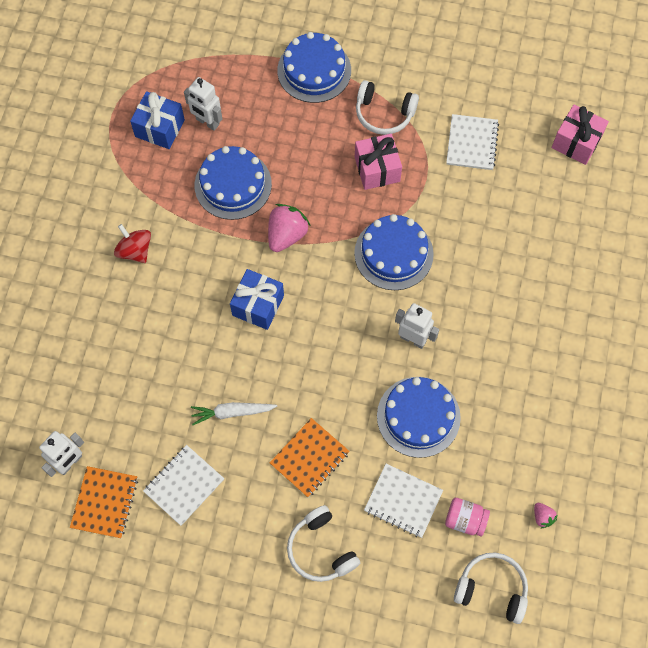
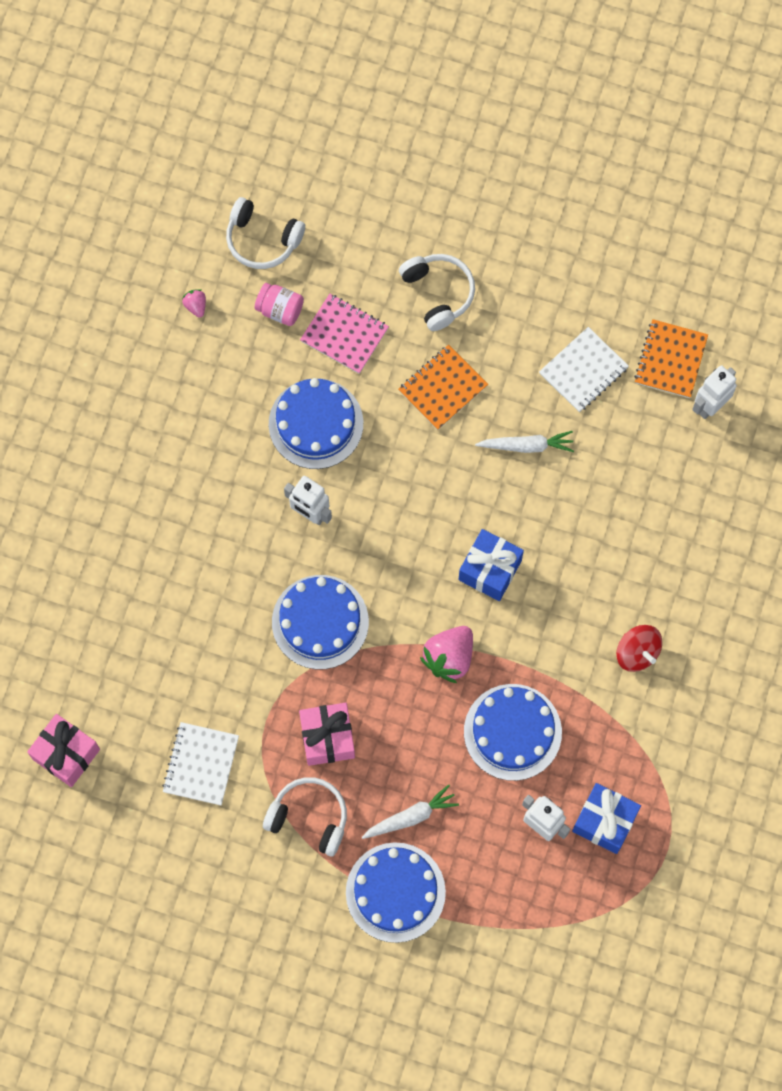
camera: 175 degrees left, 5 degrees up
(307, 120) = (411, 816): none -> white carrot
(403, 501) = (344, 334): white notebook -> pink notebook

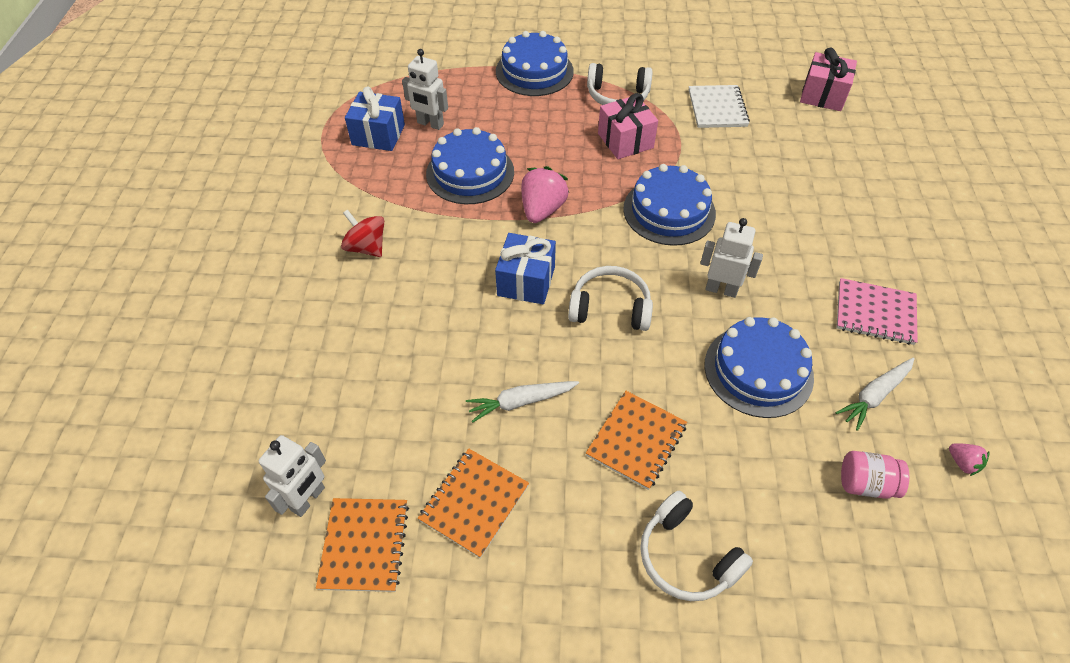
camera: 165 degrees right, 20 degrees down
(262, 240) = (940, 569): white headphones -> white headphones (610, 308)
(344, 334) = (776, 474): pink notebook -> pink notebook (875, 313)
(411, 816) = (538, 110): white carrot -> white carrot (874, 395)
(583, 371) = (474, 503): white notebook -> orange notebook

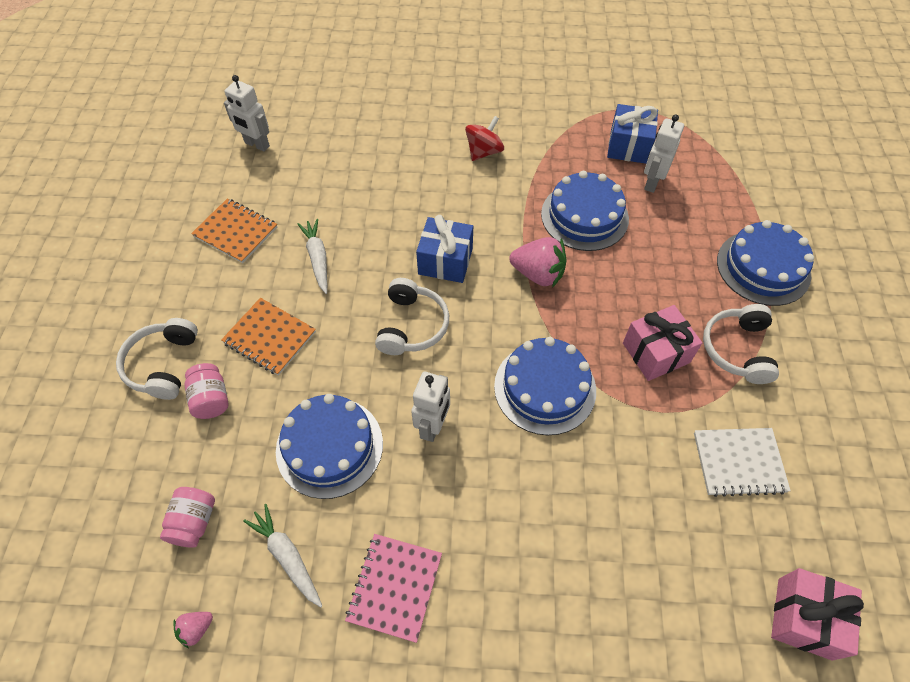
camera: 90 degrees right, 5 degrees up
(364, 545) = (217, 176): orange notebook -> none
(686, 557) = (163, 364): white headphones -> white headphones turned 45 degrees counterclockwise
(724, 491) = (211, 399): none -> pink jar

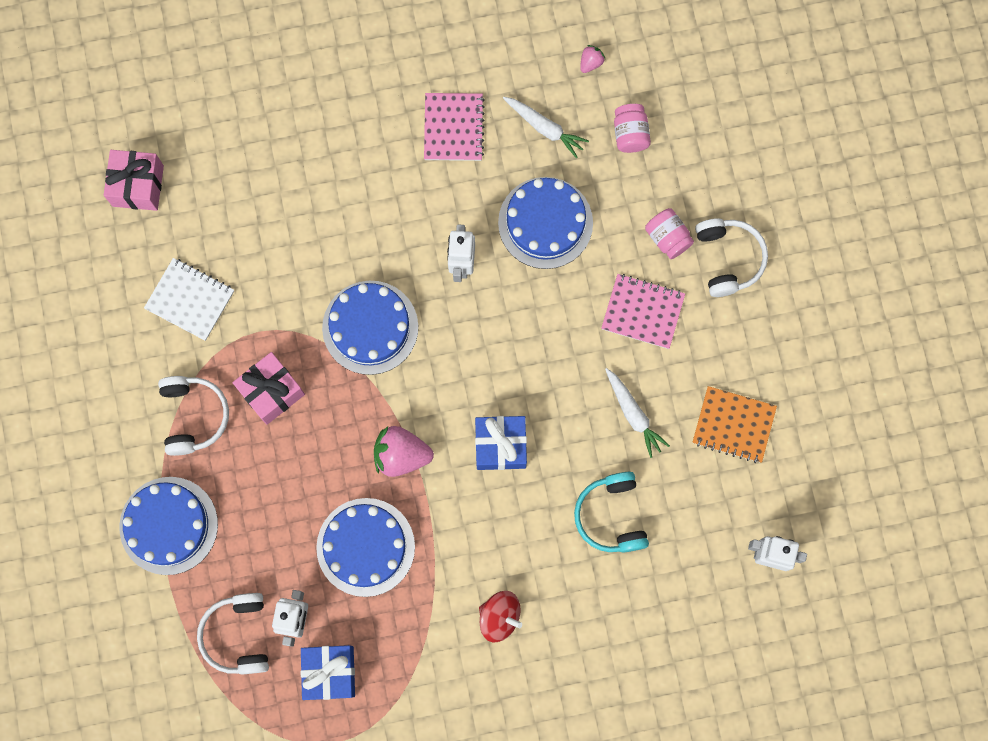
camera: 165 degrees right, 20 degrees up
(269, 337) = (642, 312): orange notebook -> pink notebook
(369, 194) = (611, 516): none -> turquoise headphones
(412, 326) = (511, 360): white headphones -> white headphones (238, 635)
(484, 151) = (499, 617): red spinning top -> red spinning top turned 90 degrees counterclockwise
(739, 462) = (190, 300): white notebook -> white notebook turned 45 degrees clockwise

